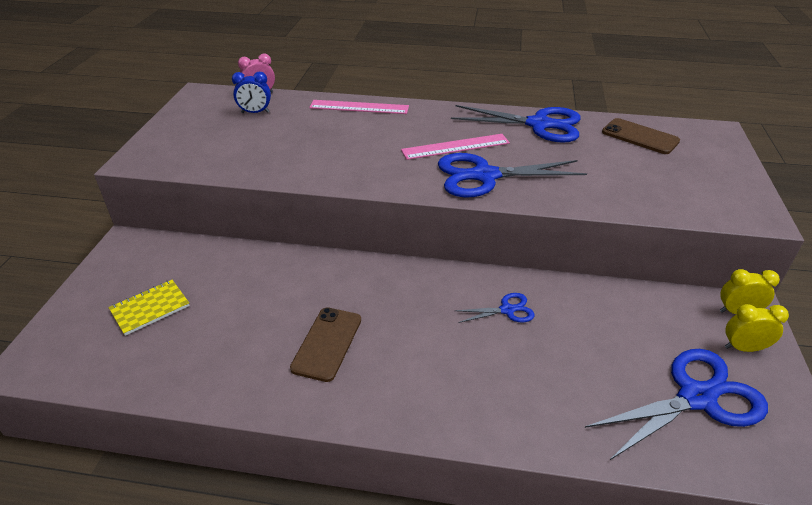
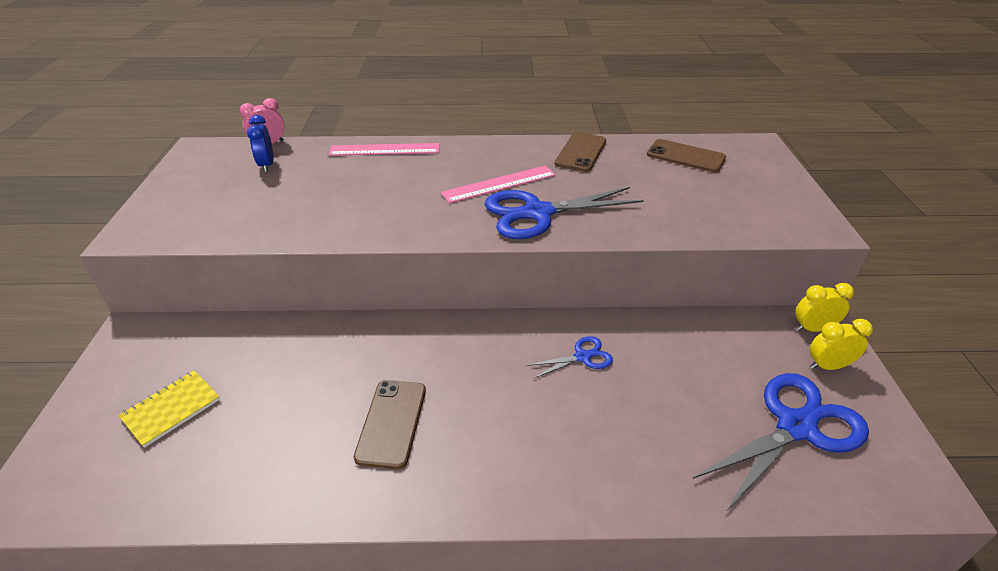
camera: 10 degrees left, 0 degrees up
(255, 112) = (267, 165): blue clock -> blue clock turned 90 degrees clockwise
(538, 124) = (581, 152): blue scissors -> brown phone

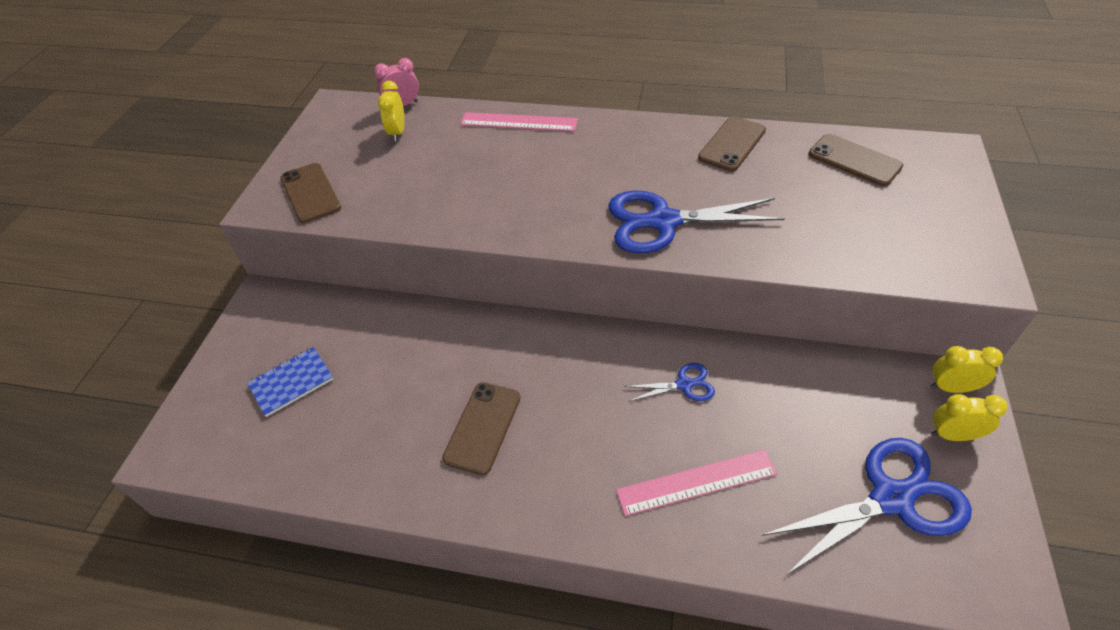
camera: 15 degrees right, 10 degrees up
(171, 409) = (291, 382): yellow notebook -> blue notebook
(181, 220) = (310, 193): none -> brown phone
(267, 165) = (397, 132): blue clock -> yellow clock
(499, 184) = (630, 179): pink ruler -> pink ruler (696, 482)

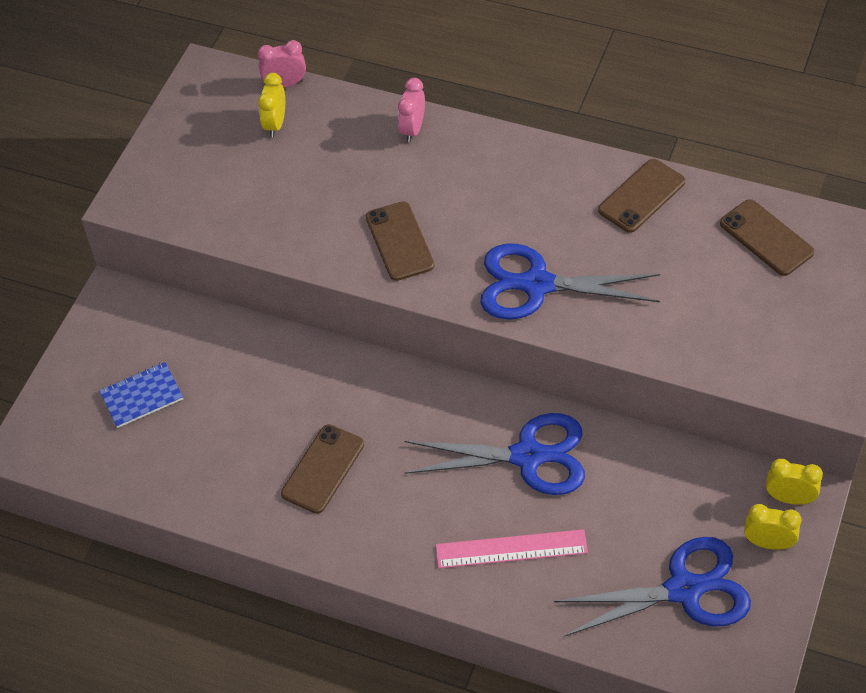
camera: 10 degrees right, 5 degrees up
(310, 193) = (176, 194): brown phone -> brown phone (399, 241)
(518, 122) = (413, 129): pink ruler -> pink clock
(684, 385) = (527, 456): blue scissors -> blue scissors, size x2.05

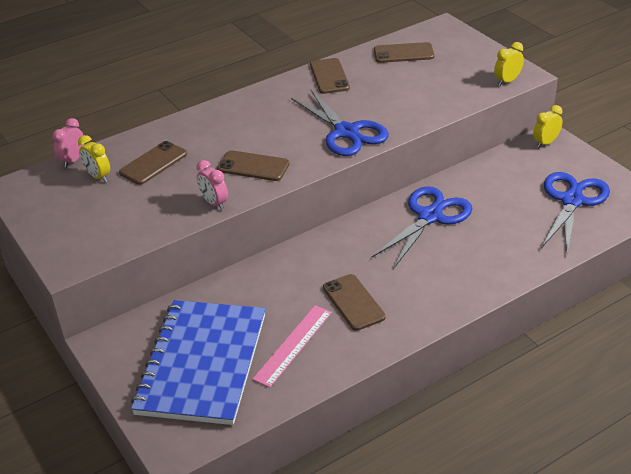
camera: 55 degrees left, 15 degrees down
(142, 396) = (202, 363): blue notebook -> blue notebook, size x2.45
(334, 152) = (153, 163): none -> brown phone
(413, 129) = (178, 128): pink clock -> pink clock (214, 203)
(511, 549) = (488, 250): pink ruler -> pink ruler (293, 345)
(537, 285) = (346, 132): blue scissors -> blue scissors turned 75 degrees counterclockwise
(768, 543) = (567, 161): yellow clock -> yellow clock (507, 81)

